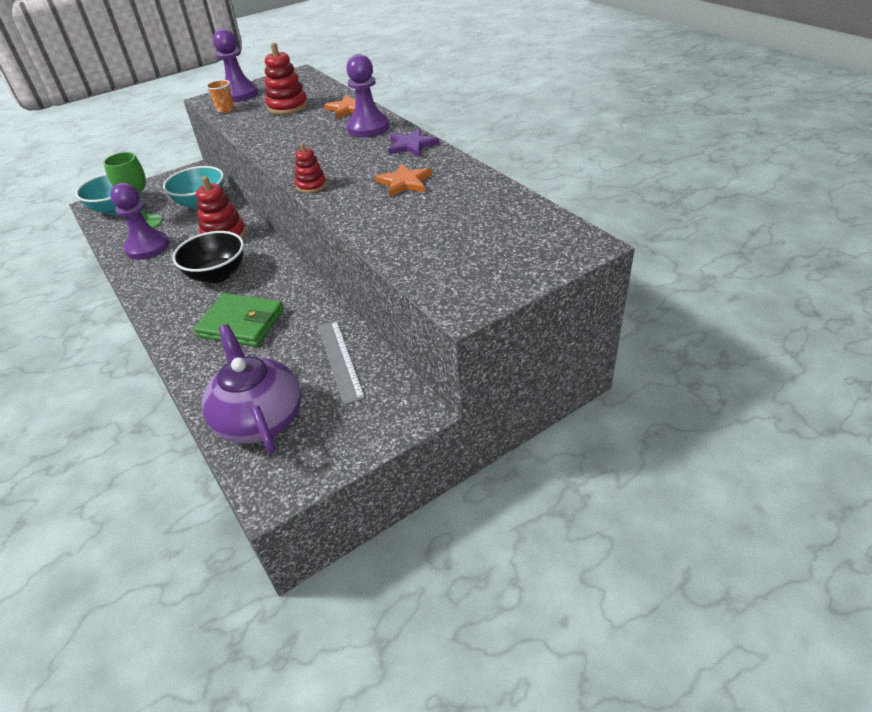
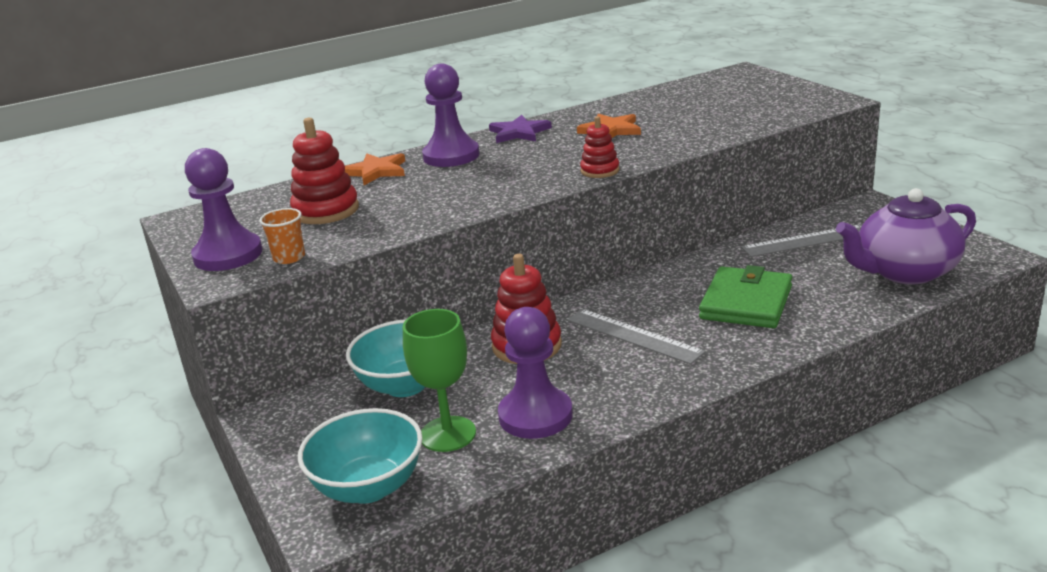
camera: 85 degrees left, 15 degrees down
(217, 274) = (633, 336): black bowl -> grey ruler

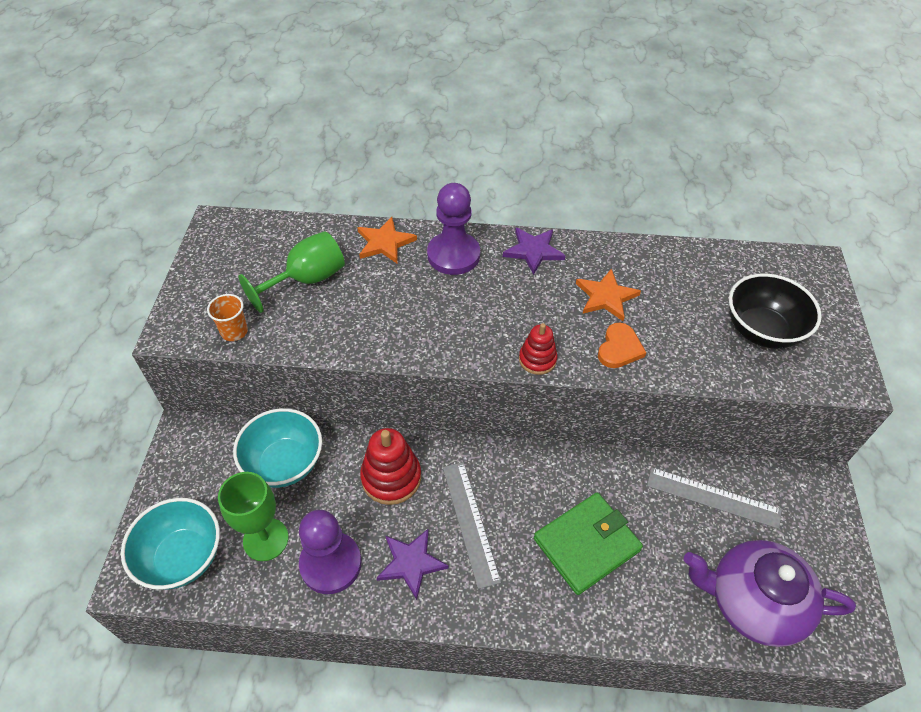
camera: 30 degrees right, 25 degrees up
(228, 255) = (204, 299): purple pawn -> none
(326, 211) = (307, 280): red stacking toy -> green goblet
(612, 379) = (411, 563): none -> purple star
(656, 145) = (619, 348): none -> orange heart
(747, 104) = (761, 330): none -> black bowl

